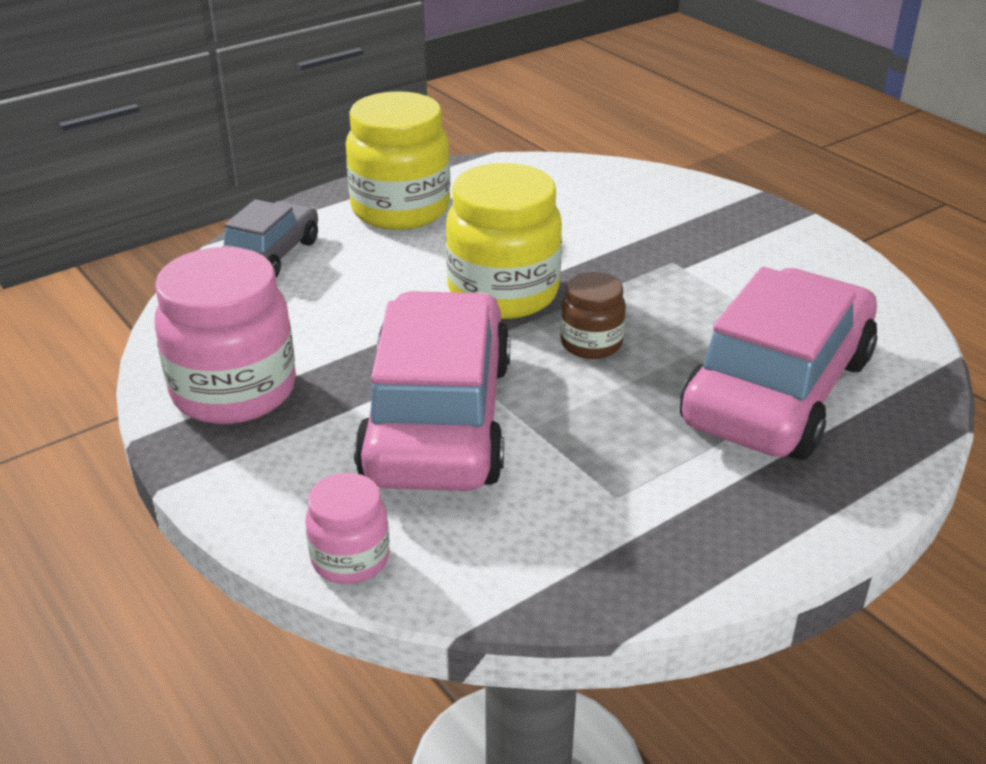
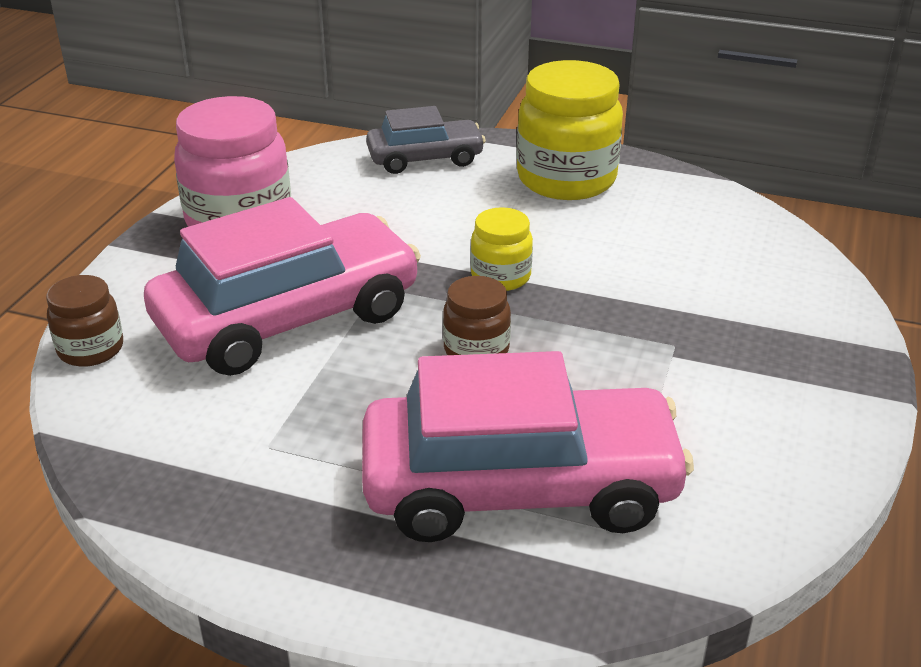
camera: 55 degrees right, 0 degrees up
(350, 559) = (91, 349): pink jar -> brown jar
(503, 293) = (500, 277): yellow jar -> yellow jar, size x0.53

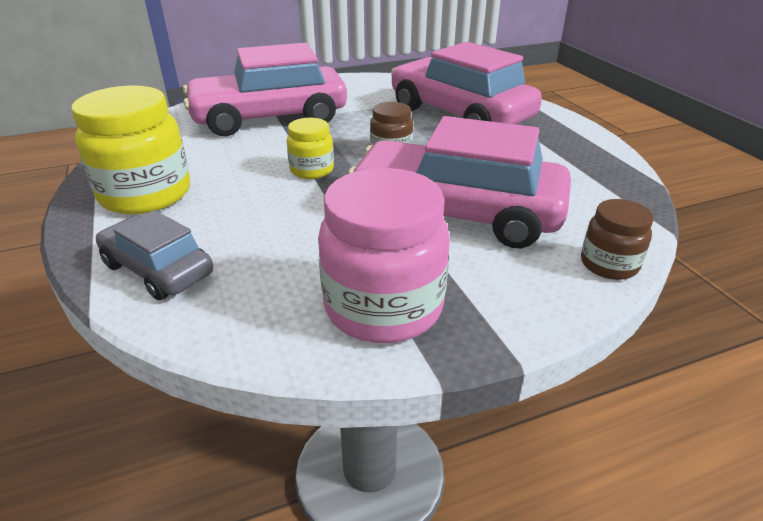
camera: 130 degrees left, 0 degrees up
(704, 305) = (269, 118): none -> pink car

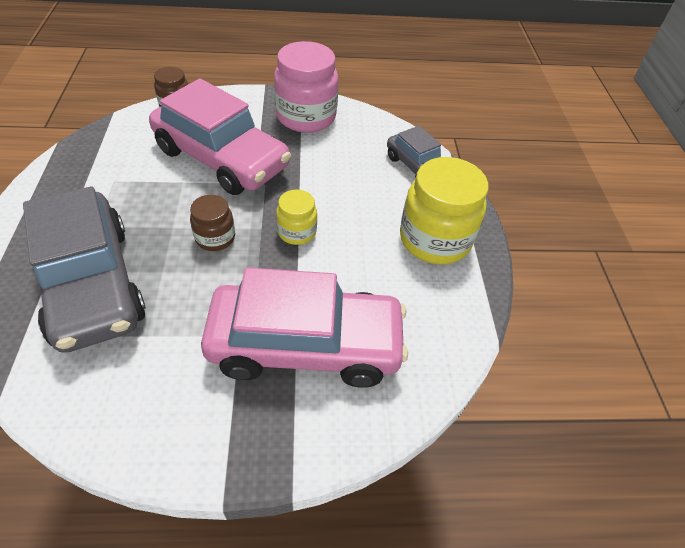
camera: 165 degrees left, 15 degrees up
(459, 114) = (92, 283): pink car -> grey car

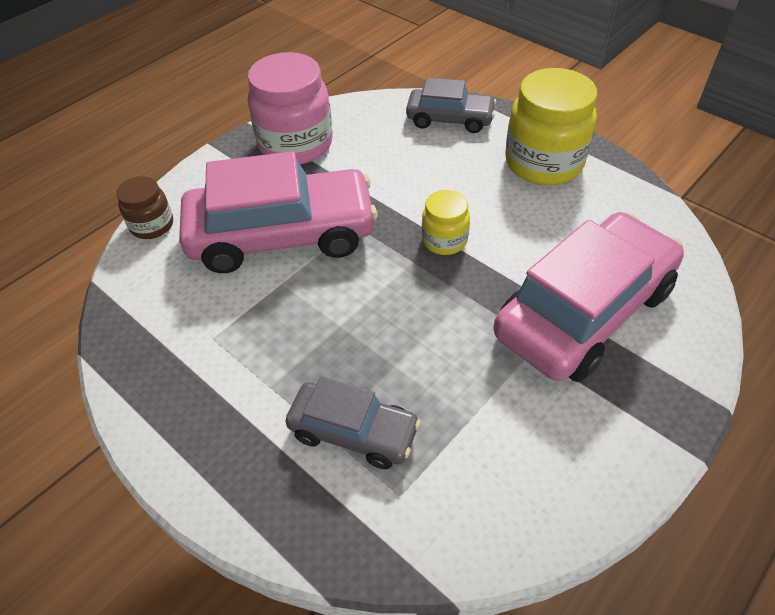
camera: 40 degrees left, 0 degrees up
(92, 283) = (353, 432): grey car -> grey car, size x0.54
(215, 238) = (390, 301): brown jar -> none

